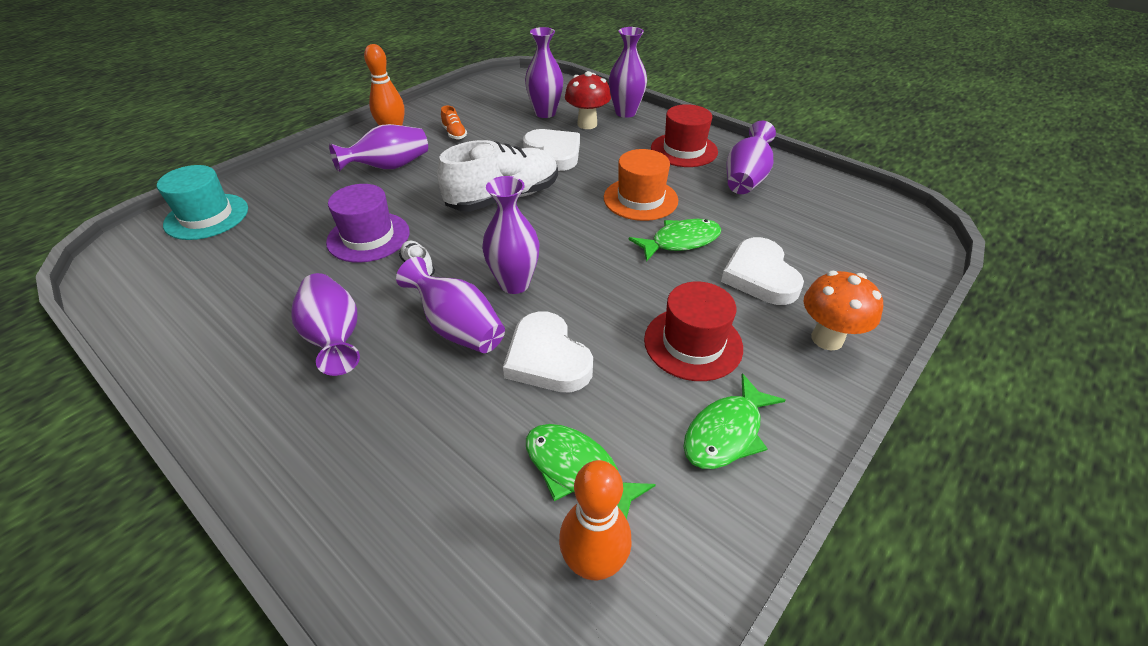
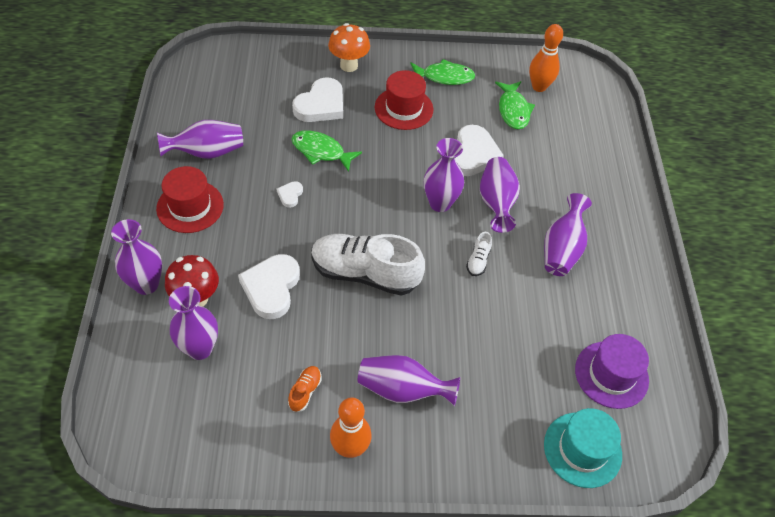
camera: 135 degrees left, 10 degrees up
(368, 237) = (485, 315): purple hat -> purple hat (611, 374)
(640, 199) = (290, 195): orange hat -> white heart

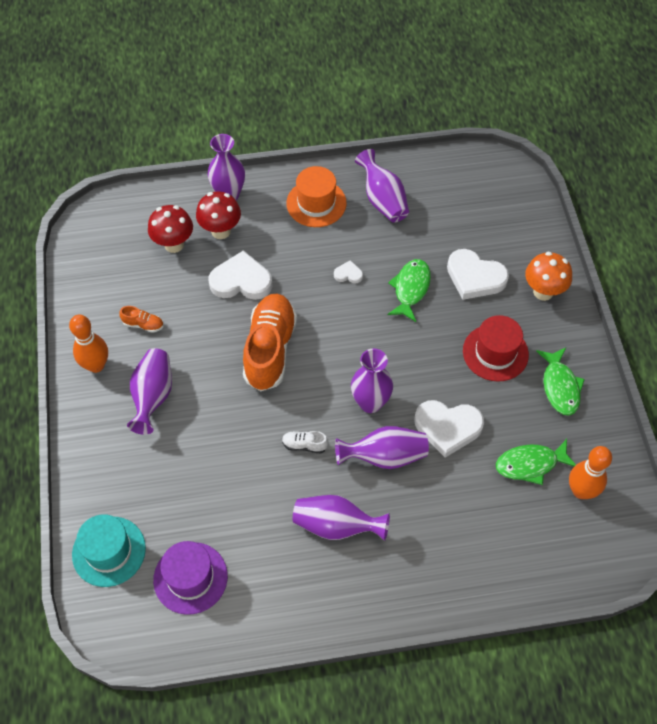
camera: 85 degrees right, 5 degrees up
(190, 206) = (316, 203): red hat -> orange hat
(200, 348) = (174, 244): purple vase -> red mushroom
(365, 273) = (270, 349): white shoe -> orange shoe

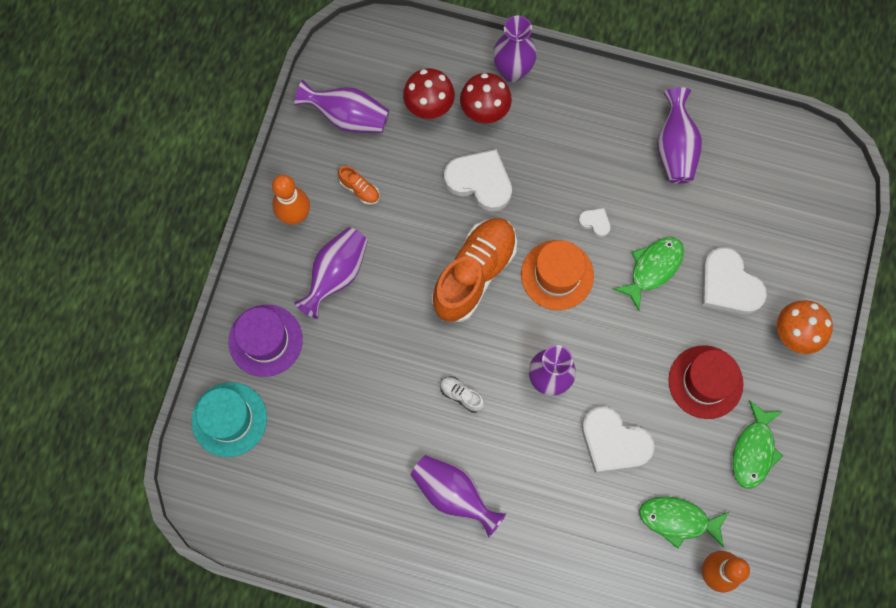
camera: 25 degrees right, 15 degrees up
(190, 578) = (293, 481): purple hat -> purple hat (265, 340)
(316, 203) = (601, 121): orange hat -> orange hat (557, 275)
(384, 456) = (535, 444): purple vase -> purple vase (348, 117)

